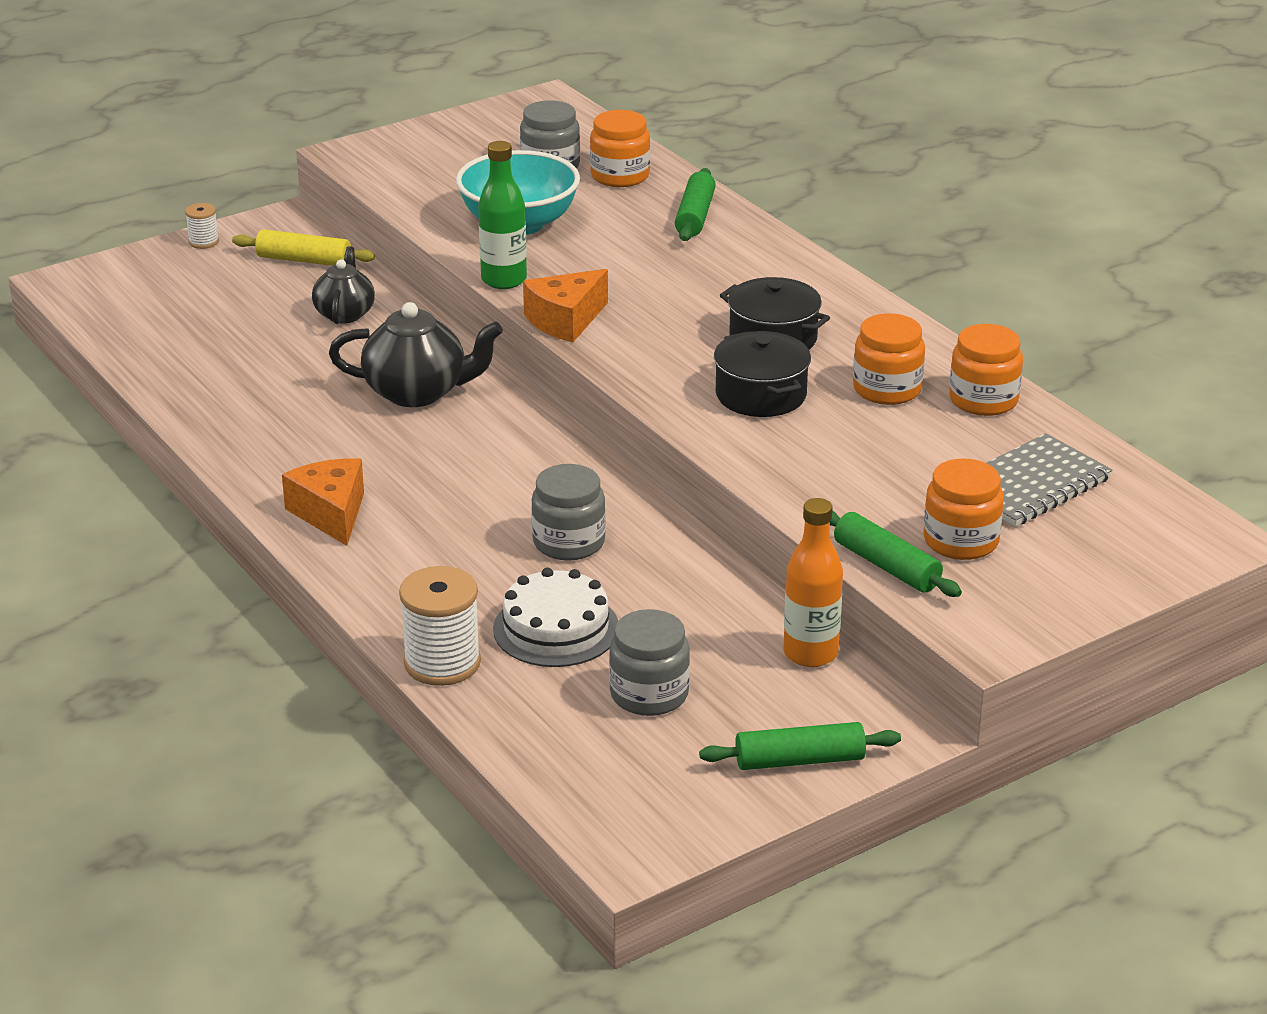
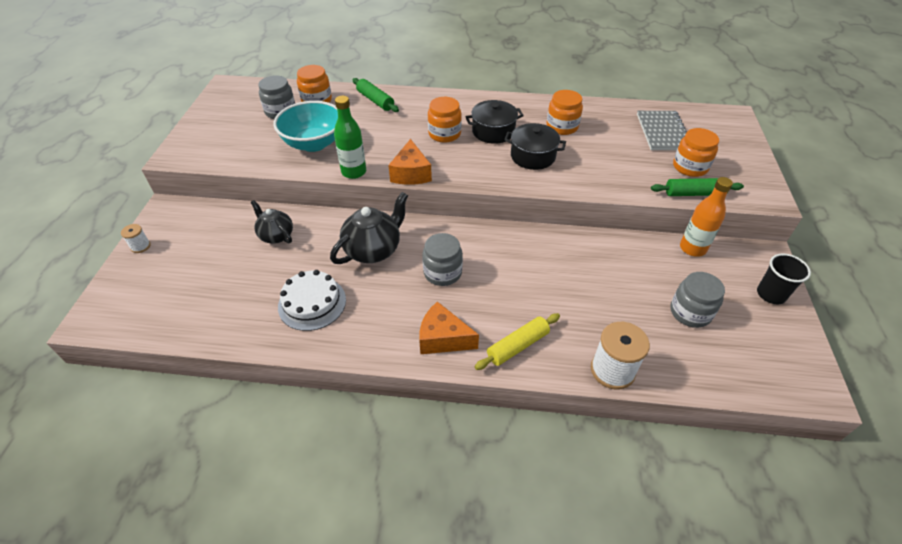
camera: 50 degrees left, 15 degrees up
(304, 260) = (211, 222): yellow rolling pin -> yellow rolling pin (517, 346)
(556, 628) = (614, 313): white cake -> white cake (312, 303)
(569, 542) = (548, 271): grey jar -> grey jar (442, 272)
(799, 760) = (771, 294): green rolling pin -> black cup
(983, 400) = (593, 111): orange jar -> orange jar (444, 134)

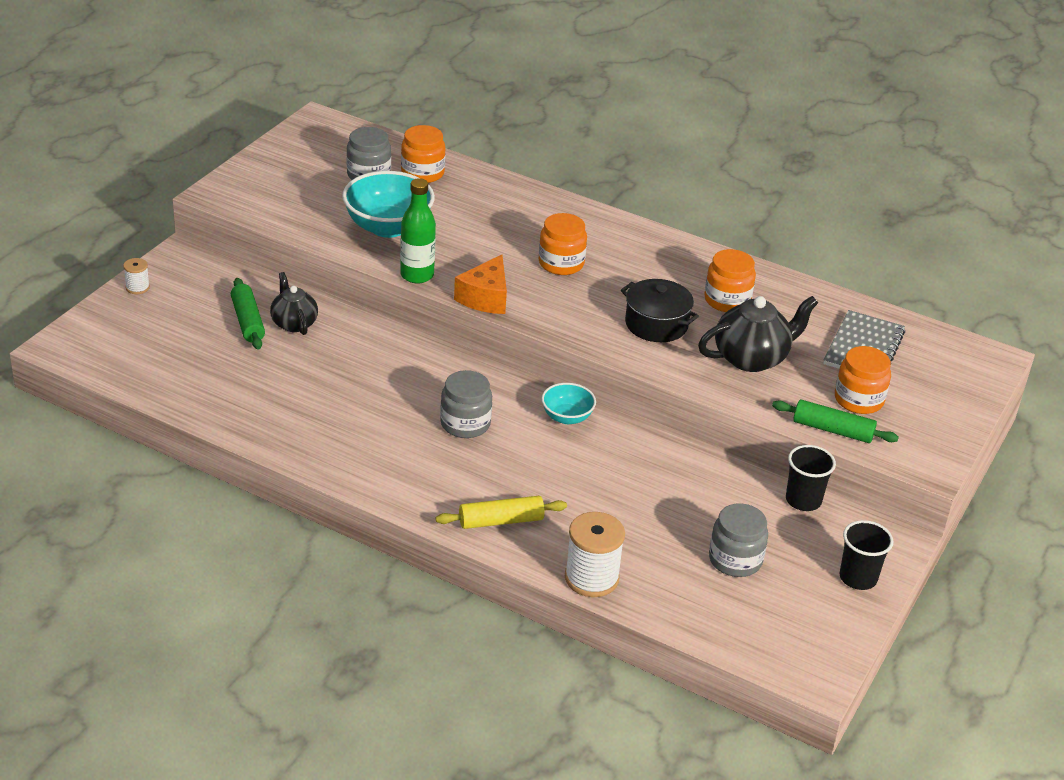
camera: 20 degrees right, 10 degrees down
(312, 303) = (297, 405): white cake -> none
(373, 250) = (399, 374): black teapot -> black teapot (752, 358)
(375, 100) = (499, 195): green rolling pin -> green rolling pin (248, 321)
(443, 338) = (421, 486): orange cheese -> none
(493, 131) = (628, 279): black pot -> none
(506, 242) = (567, 417): none -> turquoise bowl
(692, 248) = (803, 500): orange bottle -> black cup

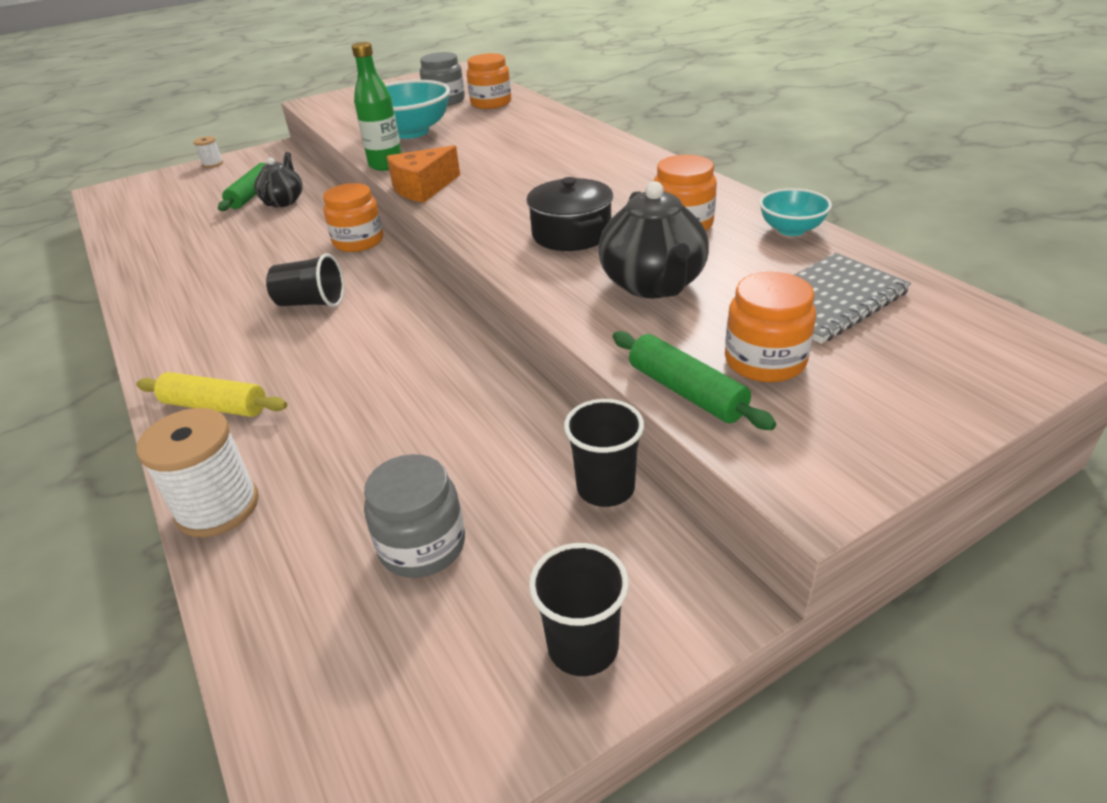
camera: 35 degrees right, 0 degrees up
(465, 424) = (311, 303): grey jar -> black cup
(561, 263) = (532, 172): orange jar -> orange jar (358, 241)
(567, 417) = (417, 318): turquoise bowl -> turquoise bowl (791, 229)
(752, 358) = (653, 284): black teapot -> black teapot turned 75 degrees clockwise

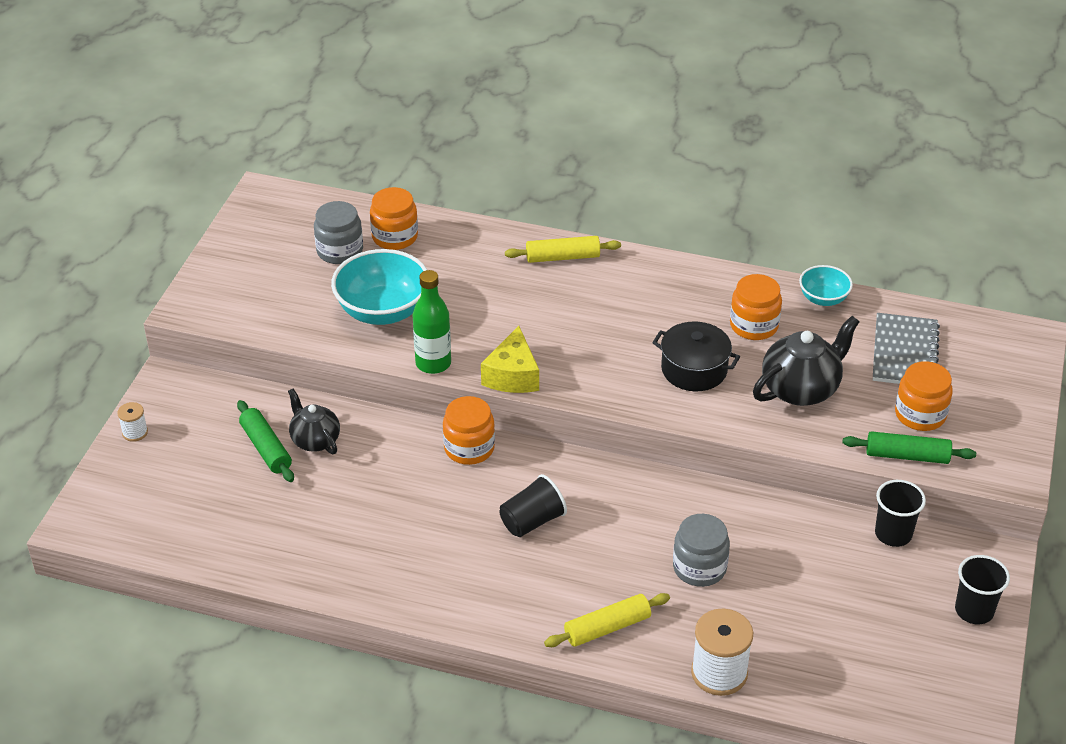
camera: 45 degrees left, 5 degrees up
(422, 546) = (851, 618): grey jar -> grey jar (699, 567)
(423, 188) = (512, 375): orange cheese -> yellow cheese
(587, 140) = (562, 257): none -> yellow rolling pin
(653, 284) = (801, 389): black teapot -> black teapot turned 75 degrees counterclockwise

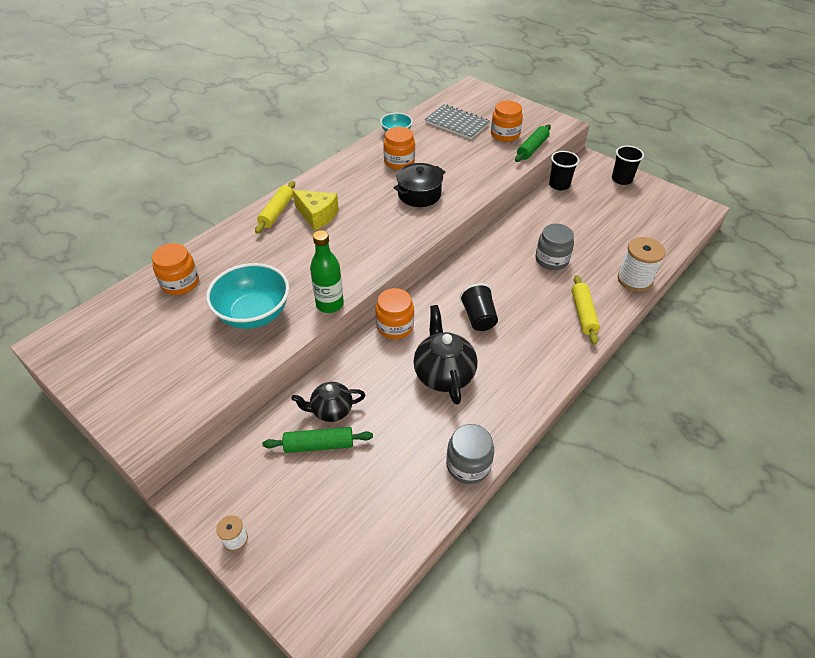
camera: 65 degrees left, 5 degrees up
(340, 251) = (166, 317): grey jar -> grey jar (468, 465)
(512, 375) = (370, 270): yellow cheese -> yellow cheese (317, 215)
(801, 389) = (461, 163): black teapot -> black teapot (443, 374)

